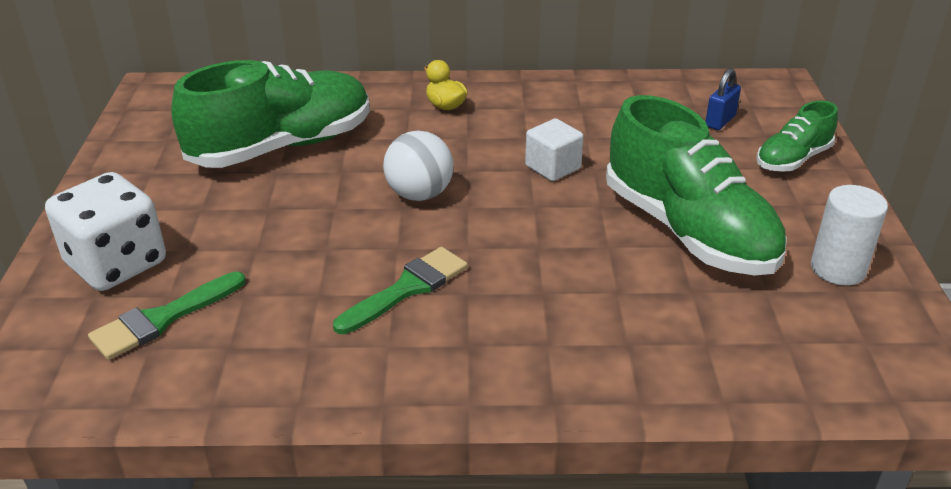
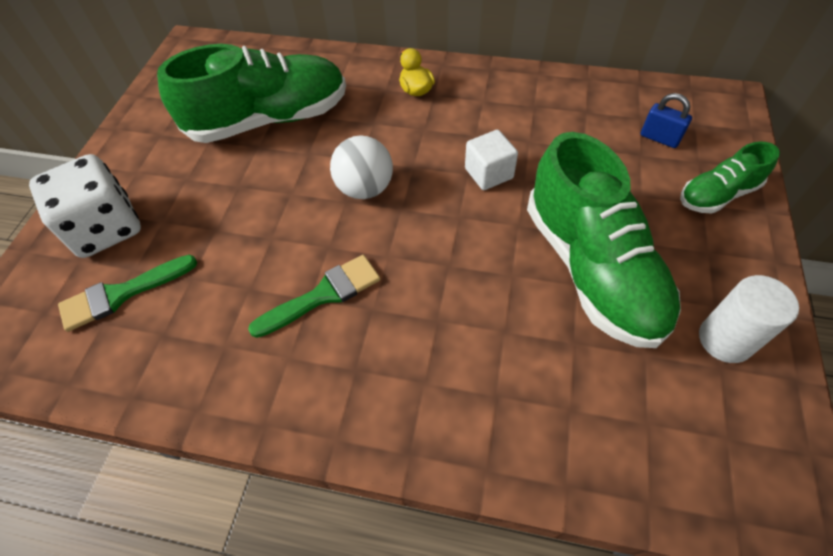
camera: 15 degrees right, 20 degrees up
(720, 121) = (659, 138): blue padlock -> blue padlock turned 75 degrees clockwise

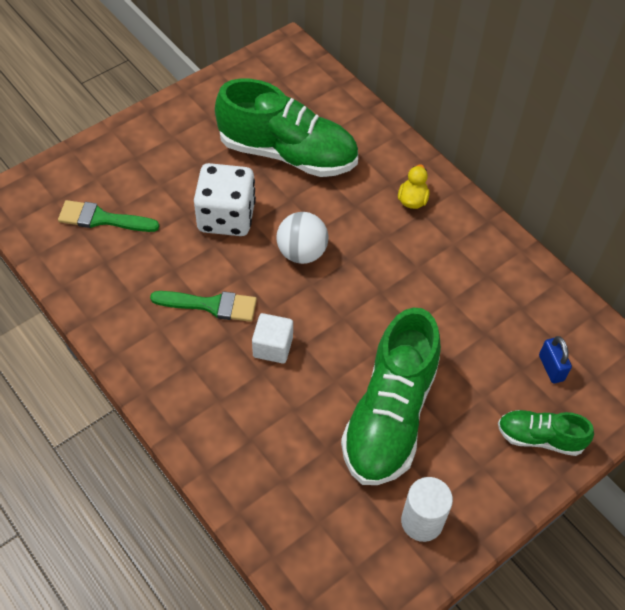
camera: 35 degrees right, 0 degrees up
(106, 228) = (125, 166): white dice -> white dice (226, 217)
(488, 173) = (395, 302): white cube -> white cube (273, 347)

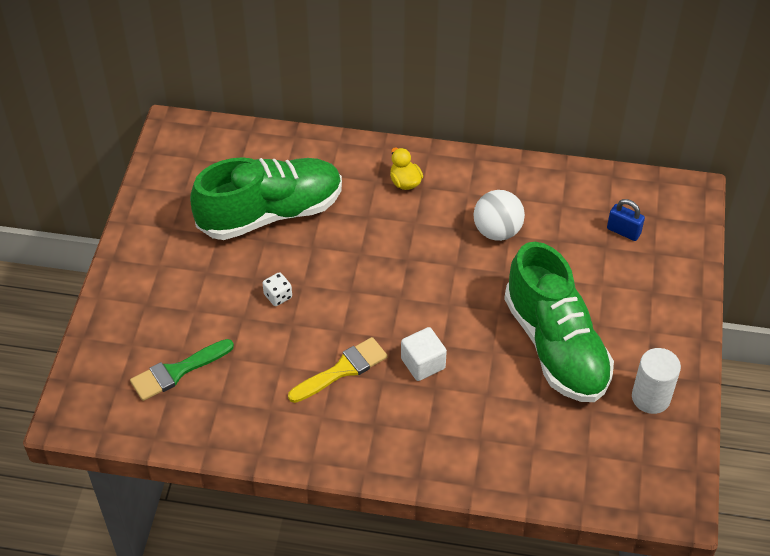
camera: 40 degrees left, 5 degrees down
(211, 305) = (342, 370): green brush -> yellow brush
(226, 217) = (278, 296): white dice -> white dice, size x0.41
(302, 252) = (367, 280): white ball -> white ball (497, 231)
(540, 438) = (664, 283): green shoe -> none

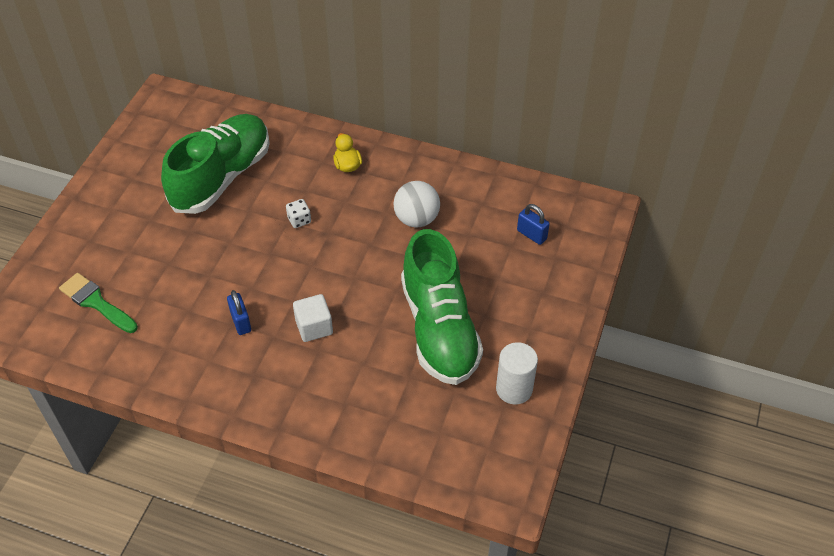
camera: 10 degrees right, 0 degrees up
(177, 371) = (96, 302): green brush -> green brush turned 60 degrees clockwise
(271, 213) = (222, 177): green shoe -> green shoe turned 45 degrees counterclockwise
(278, 296) = (205, 249): white dice -> white dice (299, 220)
(342, 370) = (241, 322): yellow brush -> blue padlock

